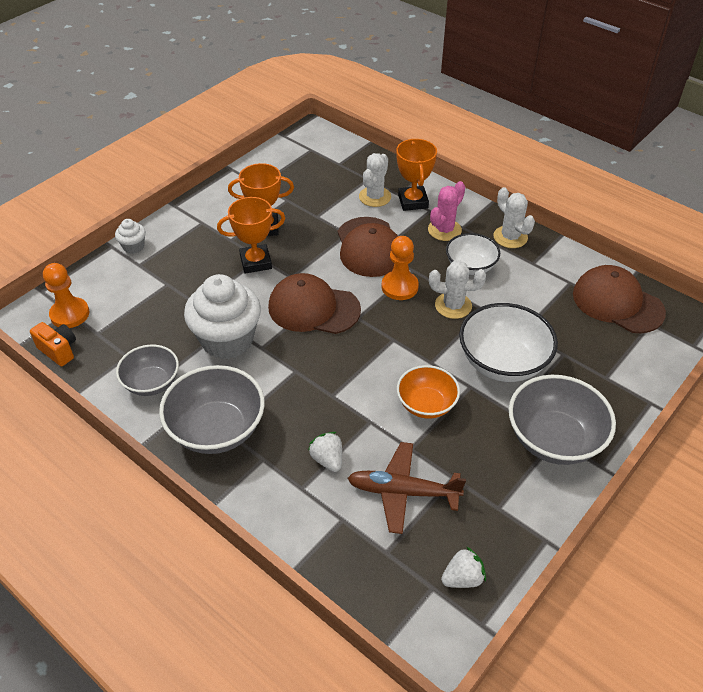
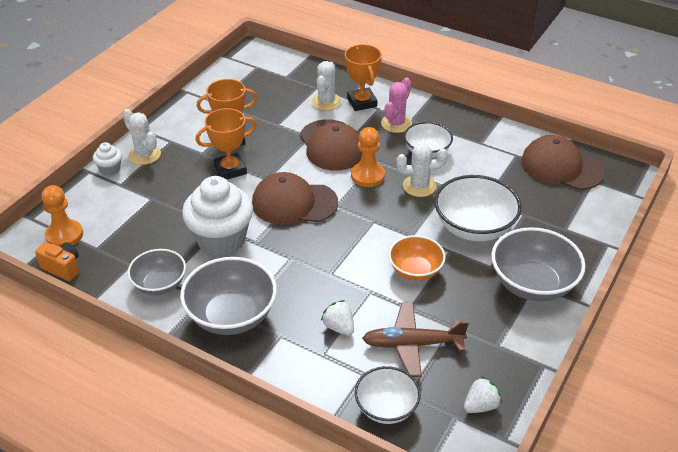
camera: 10 degrees left, 5 degrees down
(357, 563) = (386, 408): none -> white bowl
(510, 237) = (456, 123): white cactus -> white cactus (144, 155)

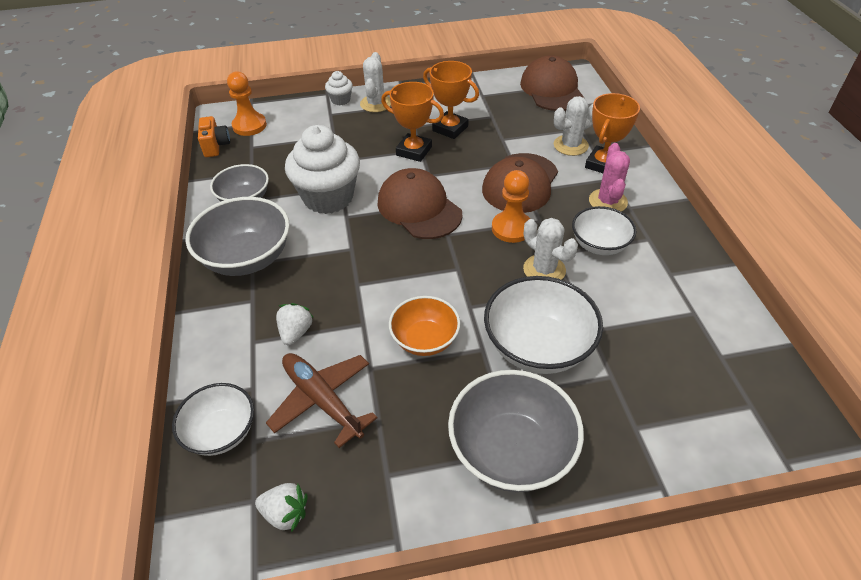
camera: 50 degrees right, 5 degrees up
(396, 123) = (607, 201): pink cactus -> pink cactus turned 75 degrees counterclockwise
(561, 167) = (730, 362): brown cap -> brown cap (552, 89)

